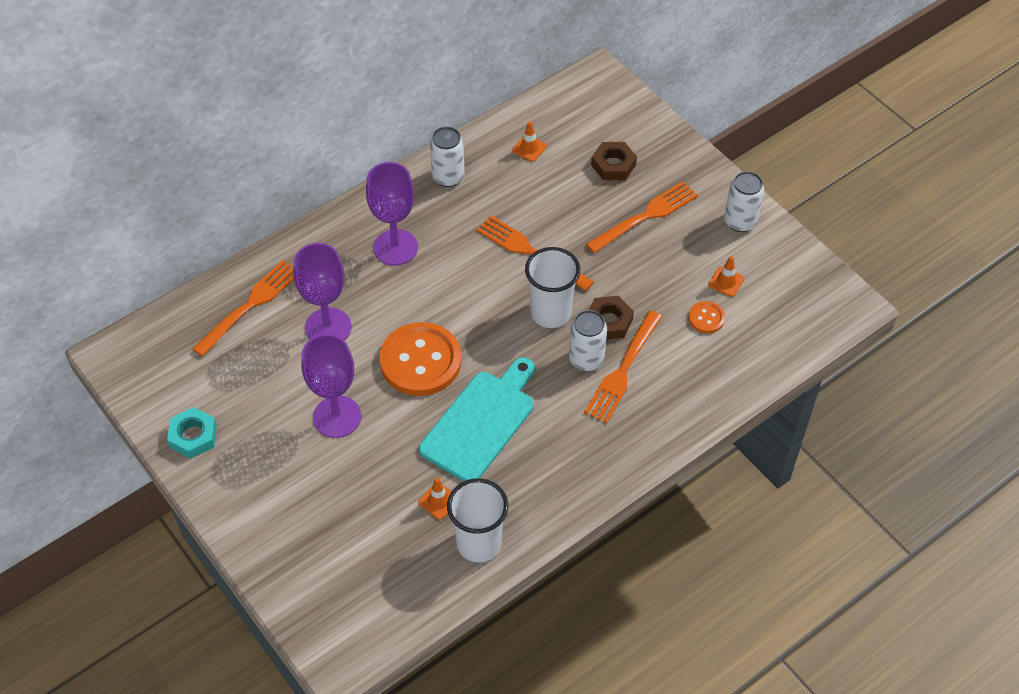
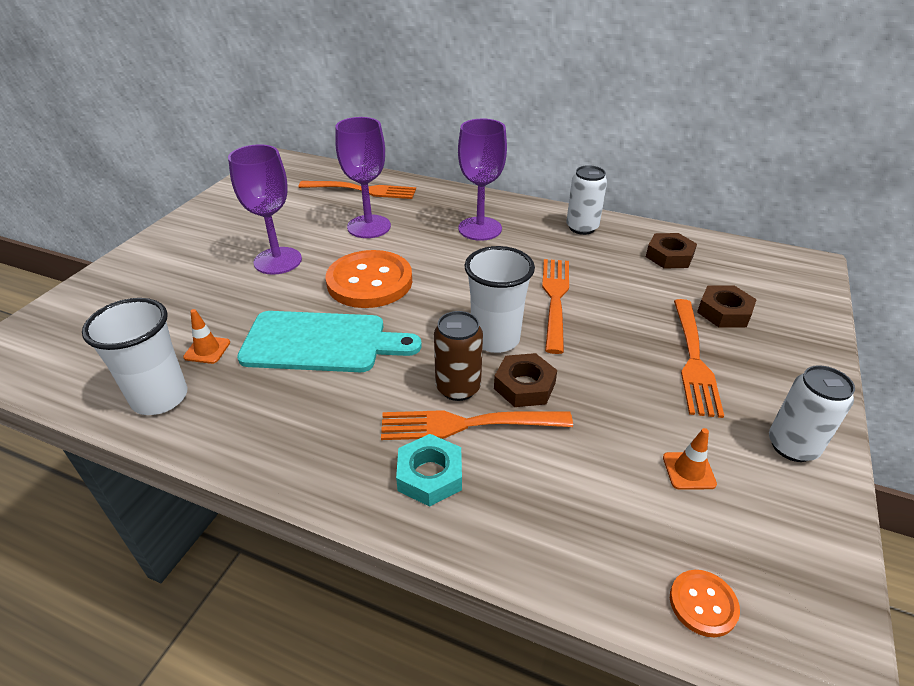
camera: 60 degrees right, 15 degrees down
(193, 436) = (222, 208): turquoise nut -> turquoise nut (430, 475)
(529, 148) = (669, 256): orange traffic cone -> brown nut
(586, 359) = (458, 388): white can -> brown can
(646, 216) = (693, 360): orange fork -> orange fork turned 75 degrees clockwise
(706, 318) = (613, 473): orange button -> orange button (703, 604)

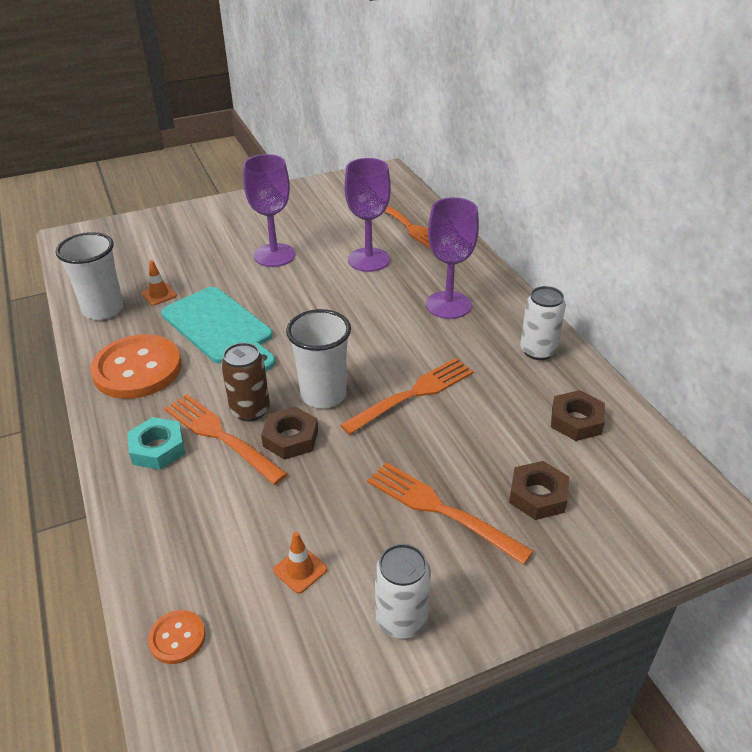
camera: 45 degrees right, 0 degrees up
(369, 282) = (307, 303): orange button -> orange button (137, 369)
(693, 360) = (440, 509): orange fork -> orange fork turned 75 degrees clockwise

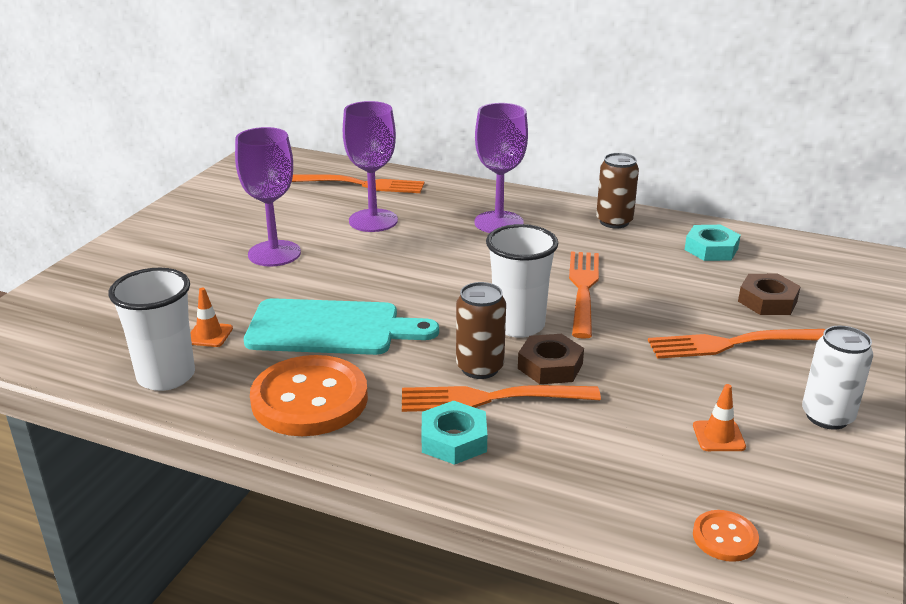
camera: 45 degrees left, 10 degrees down
(538, 351) = (614, 222): white can -> brown can
(576, 421) = (711, 249): brown nut -> turquoise nut

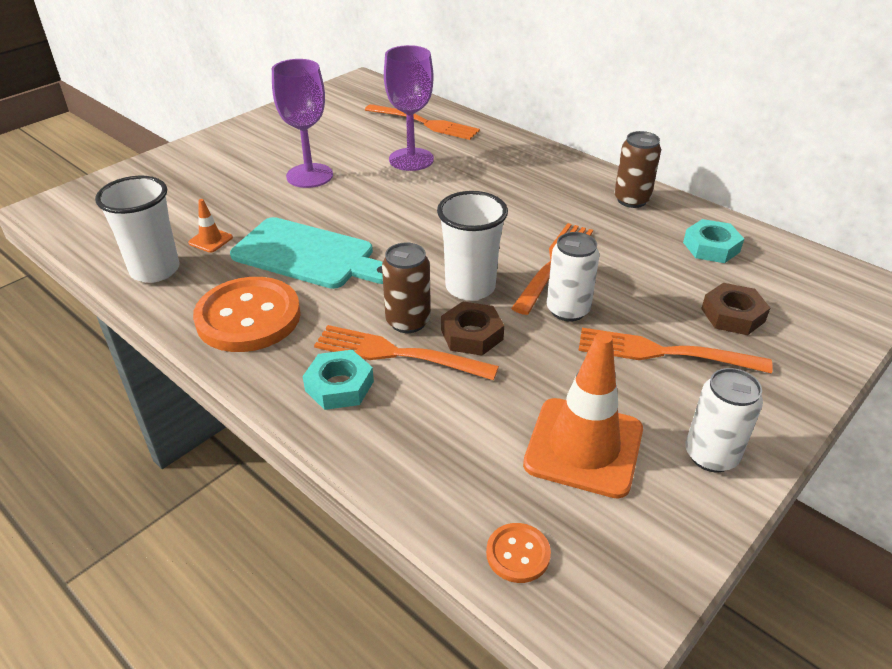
camera: 20 degrees right, 10 degrees up
(499, 223) = (521, 181): purple goblet -> none
(623, 326) = (567, 310): none -> white can
(718, 436) = (583, 447): orange traffic cone -> orange traffic cone, size x2.31

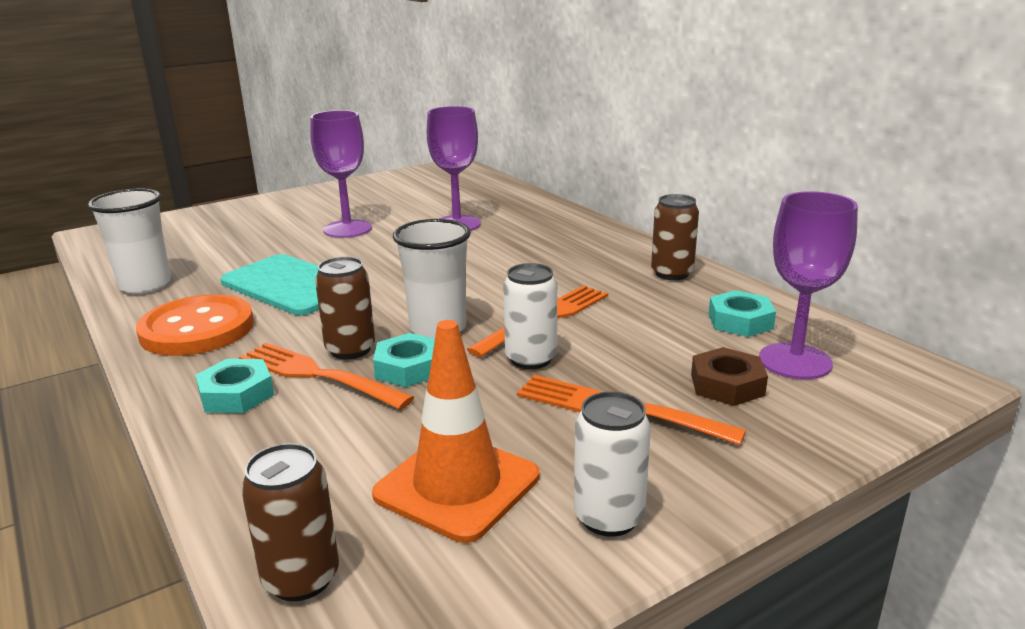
camera: 15 degrees right, 15 degrees down
(210, 240) = (214, 268): orange traffic cone -> none
(425, 123) = (493, 199): orange fork -> none
(471, 335) = (408, 368): brown nut -> turquoise nut
(518, 554) = (301, 578): orange button -> brown can
(771, 284) = (795, 361): none -> purple goblet

